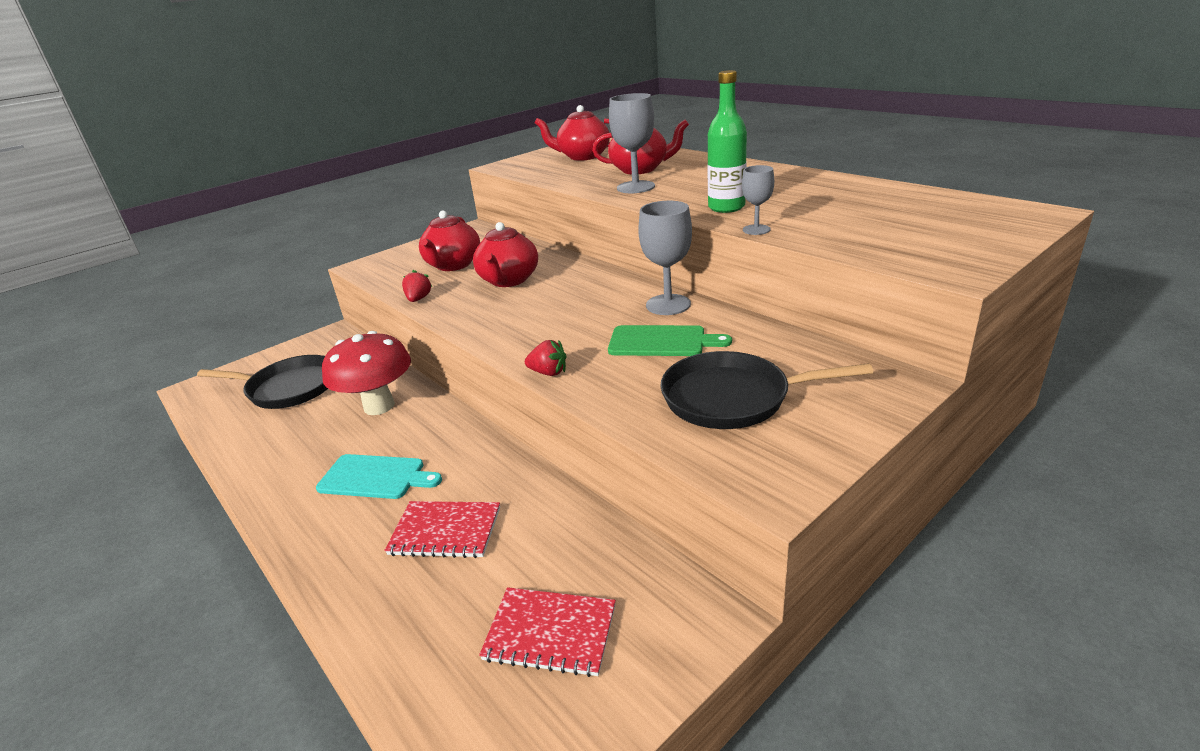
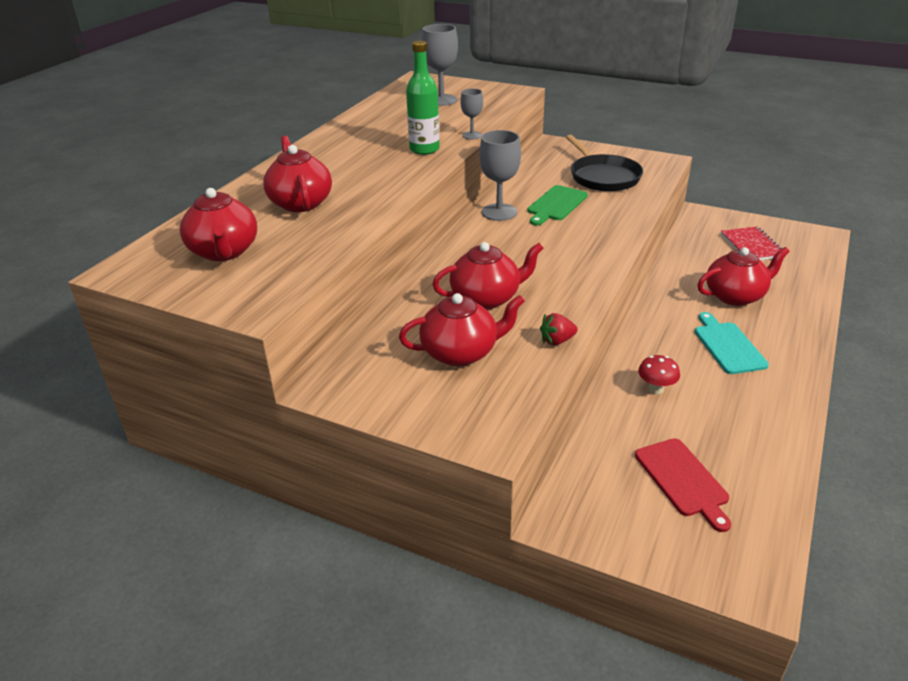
camera: 115 degrees left, 5 degrees up
(289, 388) = (683, 480): black pan -> red cutting board
(379, 406) = (656, 389): red mushroom -> red mushroom, size x0.48
(445, 531) = (735, 296): red notebook -> red teapot
(548, 372) = (625, 233): red strawberry -> none
(635, 187) = (368, 193): grey goblet -> grey goblet (441, 100)
(662, 342) = (556, 205): green cutting board -> green cutting board turned 135 degrees counterclockwise

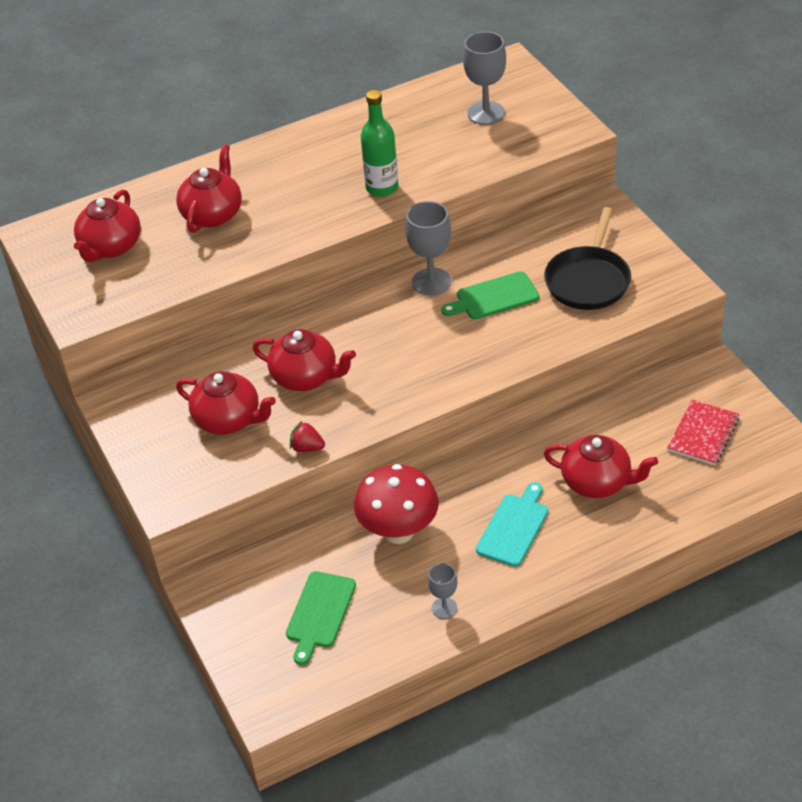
camera: 40 degrees right, 10 degrees up
(472, 135) = (447, 186): grey goblet -> grey goblet (444, 608)
(656, 389) = (398, 532): red mushroom -> red mushroom, size x2.07
(683, 480) = (319, 613): red cutting board -> green cutting board

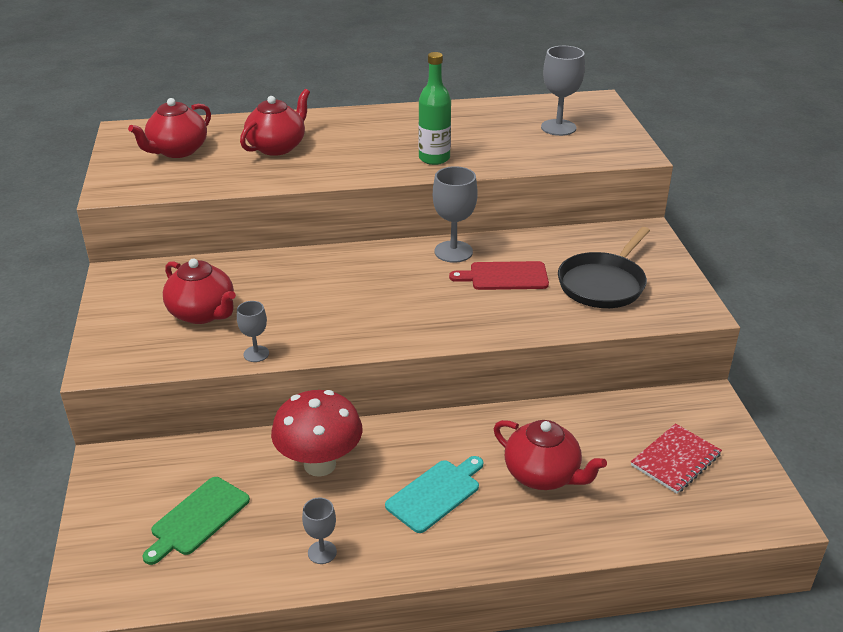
camera: 15 degrees right, 10 degrees down
(305, 377) = (294, 297): red teapot -> none
(307, 448) = (256, 354): red strawberry -> grey goblet
(493, 297) = (504, 276): green cutting board -> red cutting board

